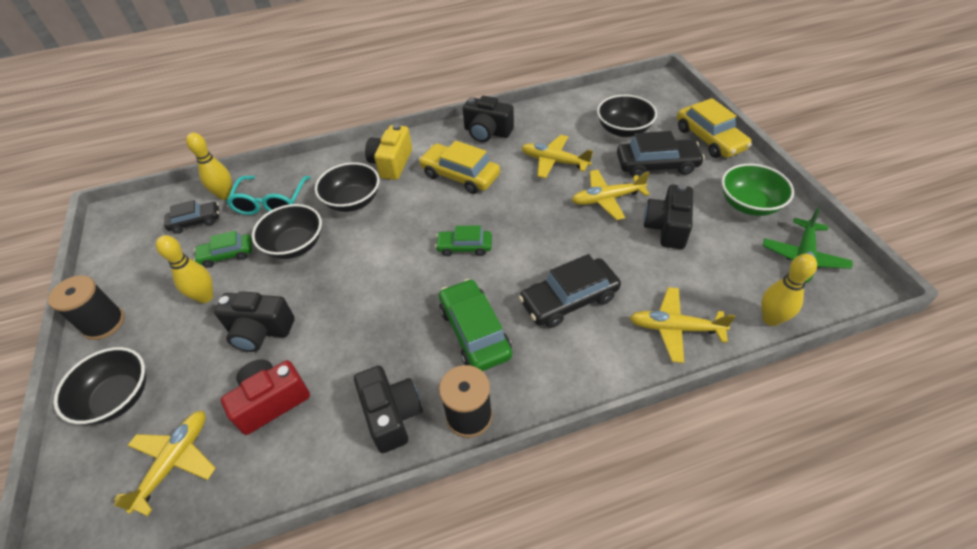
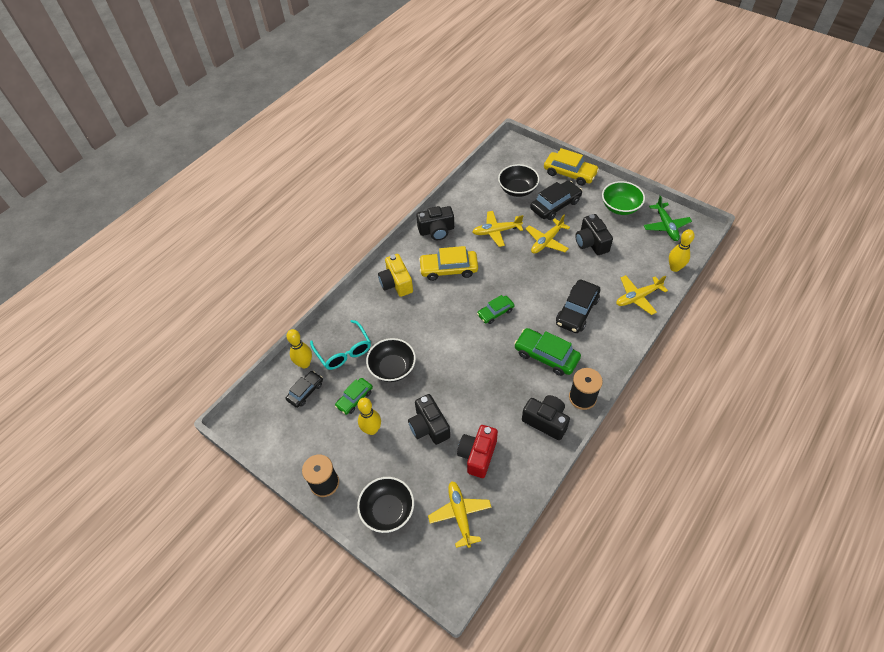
camera: 35 degrees left, 5 degrees up
(260, 331) = (429, 426): black camera -> black camera turned 90 degrees clockwise
(352, 201) = (398, 321): black bowl -> none

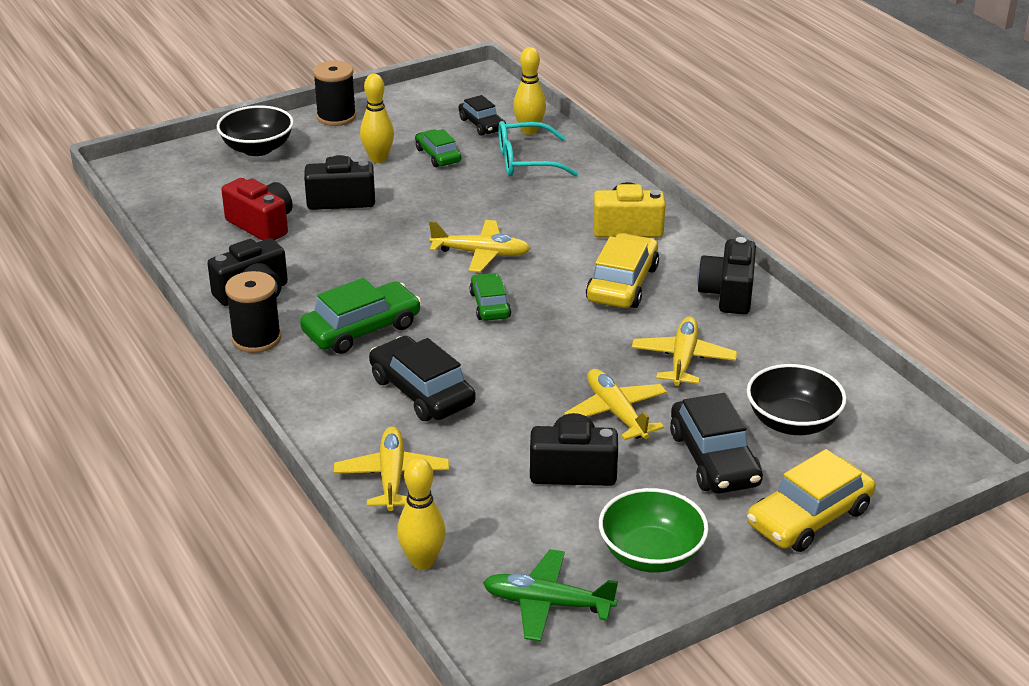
camera: 110 degrees right, 20 degrees down
(392, 368) = (462, 192): black bowl -> none
(460, 514) = (199, 193): yellow plane -> yellow plane (481, 254)

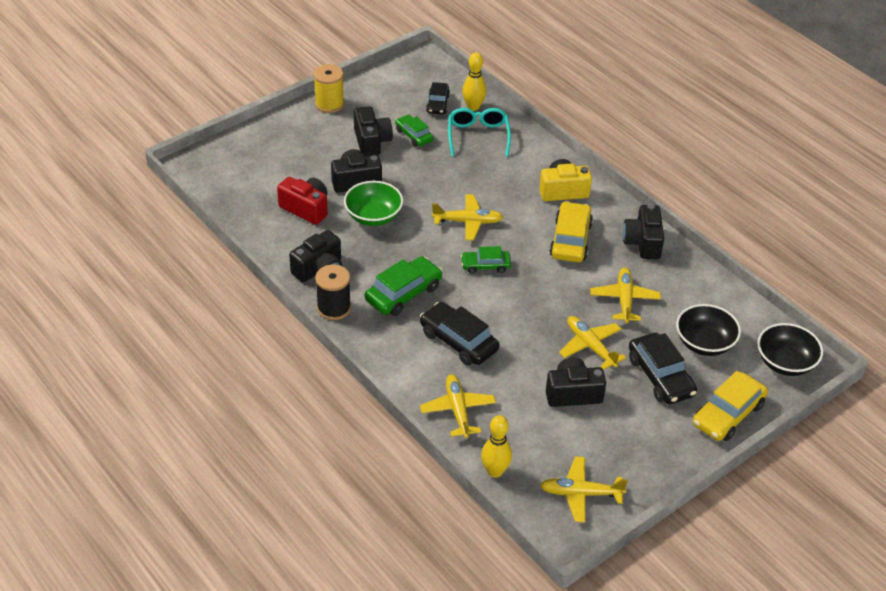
camera: 10 degrees left, 10 degrees up
(257, 148) = (280, 138): black bowl -> black bowl (785, 363)
(336, 117) = (329, 104): black spool -> yellow spool
(378, 159) = (371, 141): yellow bowling pin -> black camera
(482, 124) = (438, 104): black car -> black car turned 45 degrees clockwise
(490, 305) = (485, 265): green car -> green car turned 75 degrees counterclockwise
(526, 161) = (478, 136): turquoise glasses -> turquoise glasses turned 105 degrees clockwise
(547, 603) = (580, 493): green plane -> yellow plane
(651, 554) = (636, 451): green bowl -> green bowl (373, 216)

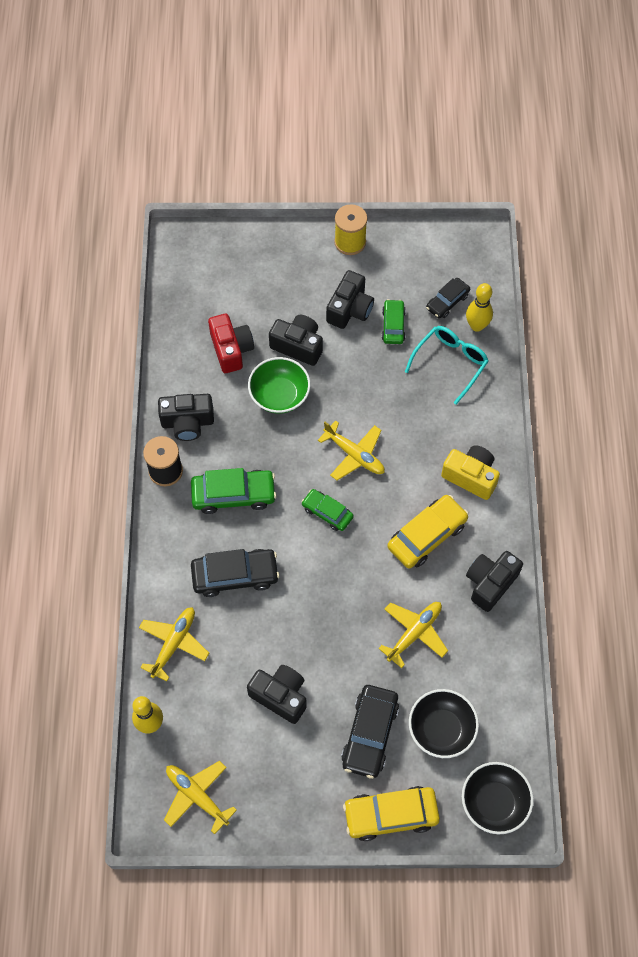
camera: 40 degrees right, 20 degrees up
(458, 341) = (235, 575): black car -> black car turned 90 degrees clockwise
(590, 346) = (339, 660): yellow plane -> none

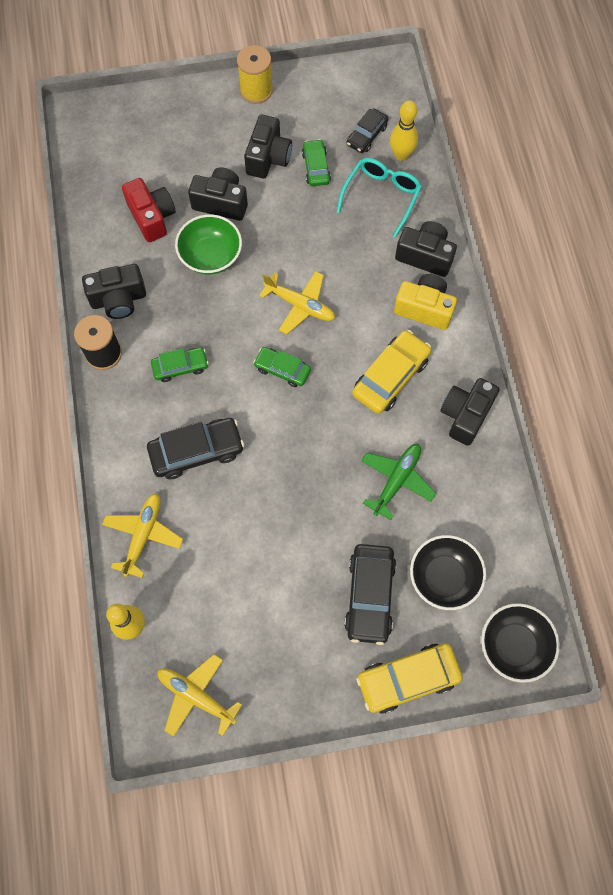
camera: 10 degrees left, 5 degrees up
(233, 495) = (180, 367): green car -> green car, size x0.62
(280, 696) = (267, 572): black camera -> black camera (425, 256)
(414, 633) = (396, 480): yellow plane -> green plane

